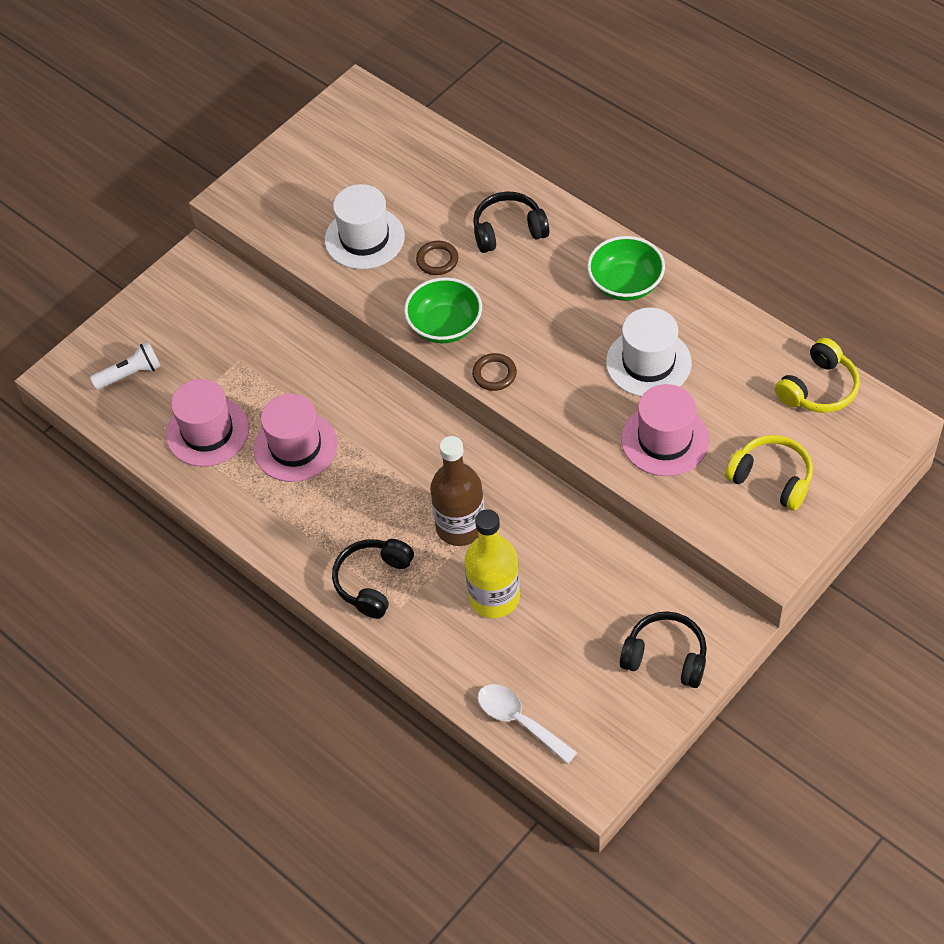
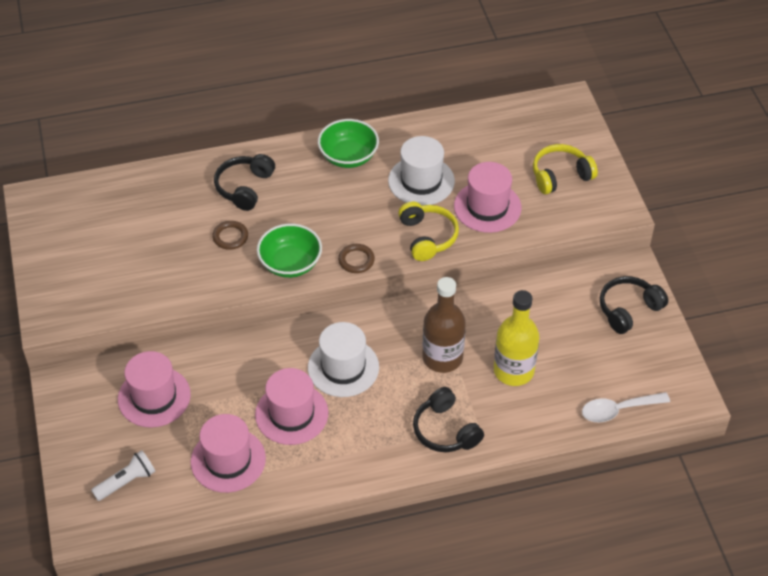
camera: 60 degrees left, 5 degrees down
(130, 374) = (126, 481): white flashlight -> white flashlight turned 45 degrees clockwise
(234, 333) = (154, 397): none -> pink hat
(364, 238) = (169, 265): white hat -> white hat (343, 367)
(818, 388) = (514, 118): yellow headphones -> yellow headphones (427, 237)

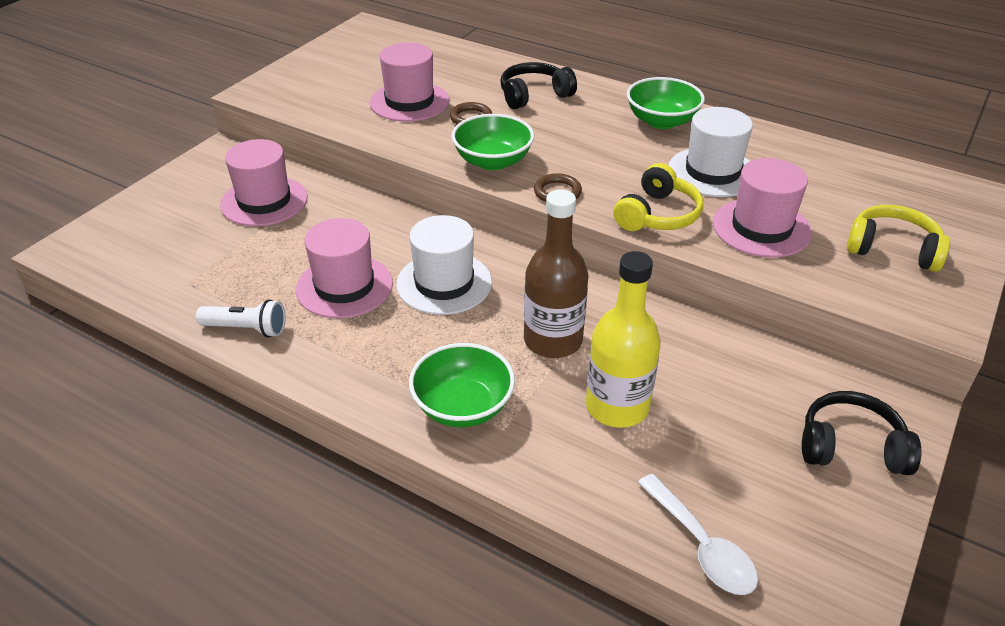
camera: 45 degrees right, 10 degrees down
(126, 481) = (149, 241): white flashlight -> white flashlight (246, 329)
(228, 460) = (240, 282): pink hat -> pink hat (409, 102)
(445, 430) = (463, 406): black headphones -> green bowl
(618, 410) = (702, 546): white spoon -> white spoon turned 150 degrees counterclockwise

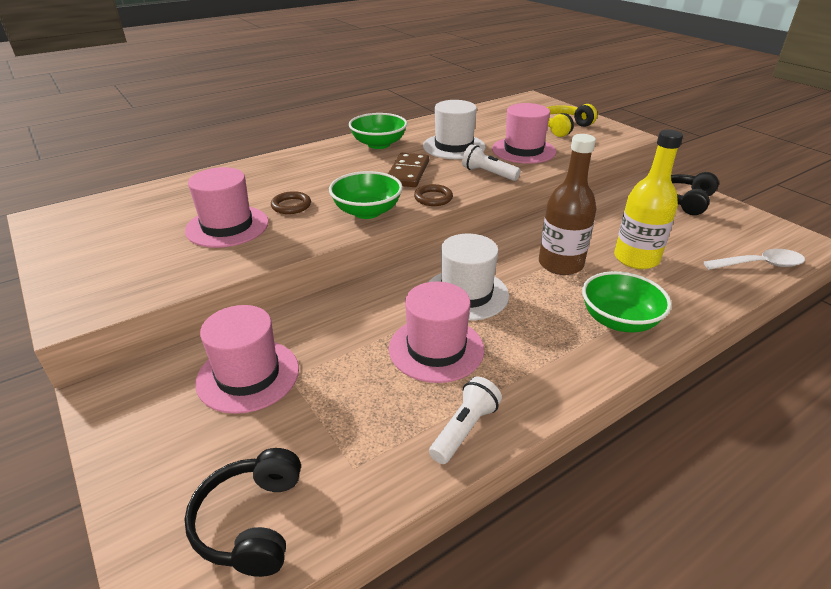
camera: 65 degrees left, 5 degrees down
(534, 95) = (289, 174): black headphones -> black headphones (251, 522)
(604, 160) = (408, 173): none -> brown domino
(657, 215) = (488, 174): yellow headphones -> white flashlight

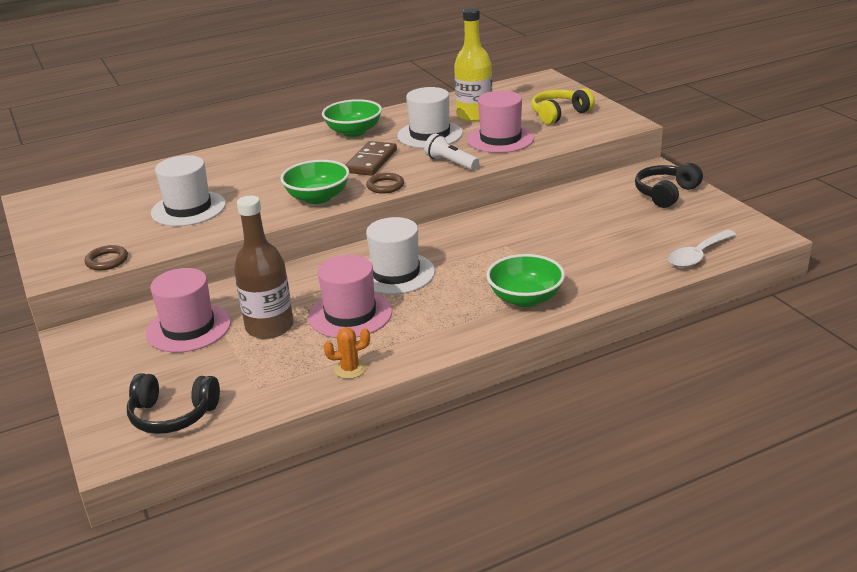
camera: 10 degrees right, 5 degrees down
(227, 226) = (188, 209): pink hat -> white hat
(251, 522) = (173, 415): black headphones -> black headphones turned 90 degrees counterclockwise
(291, 206) = (250, 191): brown ring -> brown ring (107, 261)
(464, 429) = (350, 369): white flashlight -> orange cactus
(560, 264) = (498, 251): brown bottle -> brown bottle (269, 327)
(636, 259) = (576, 247): yellow bottle -> yellow bottle (474, 115)
(760, 265) = (698, 255): white spoon -> white spoon turned 135 degrees clockwise

